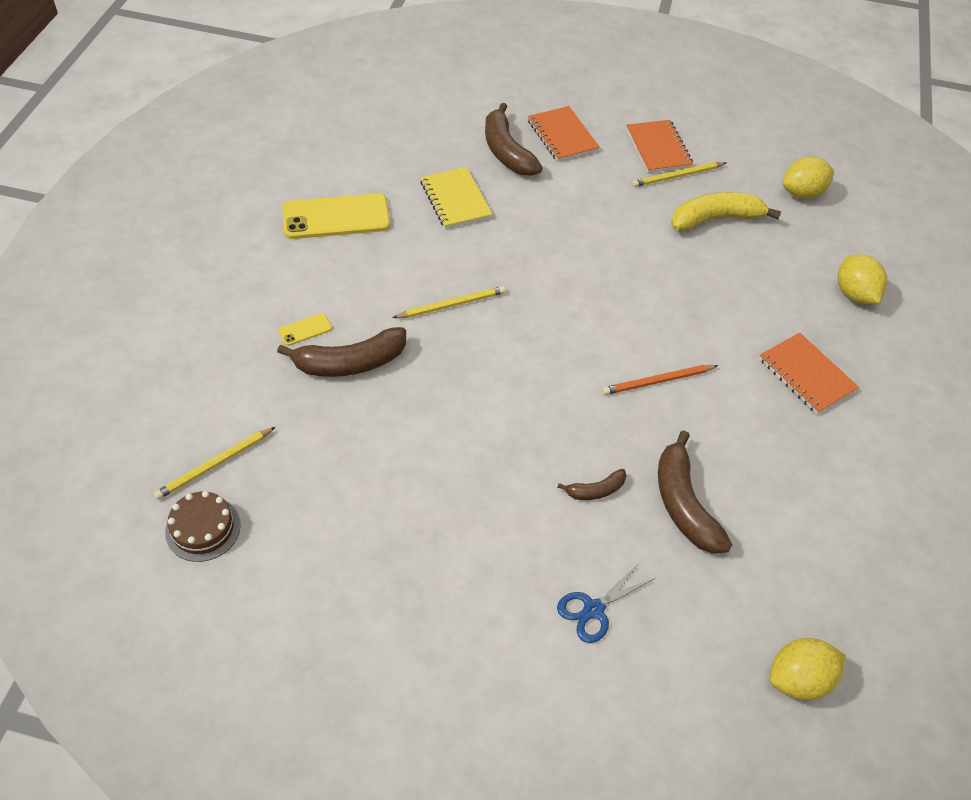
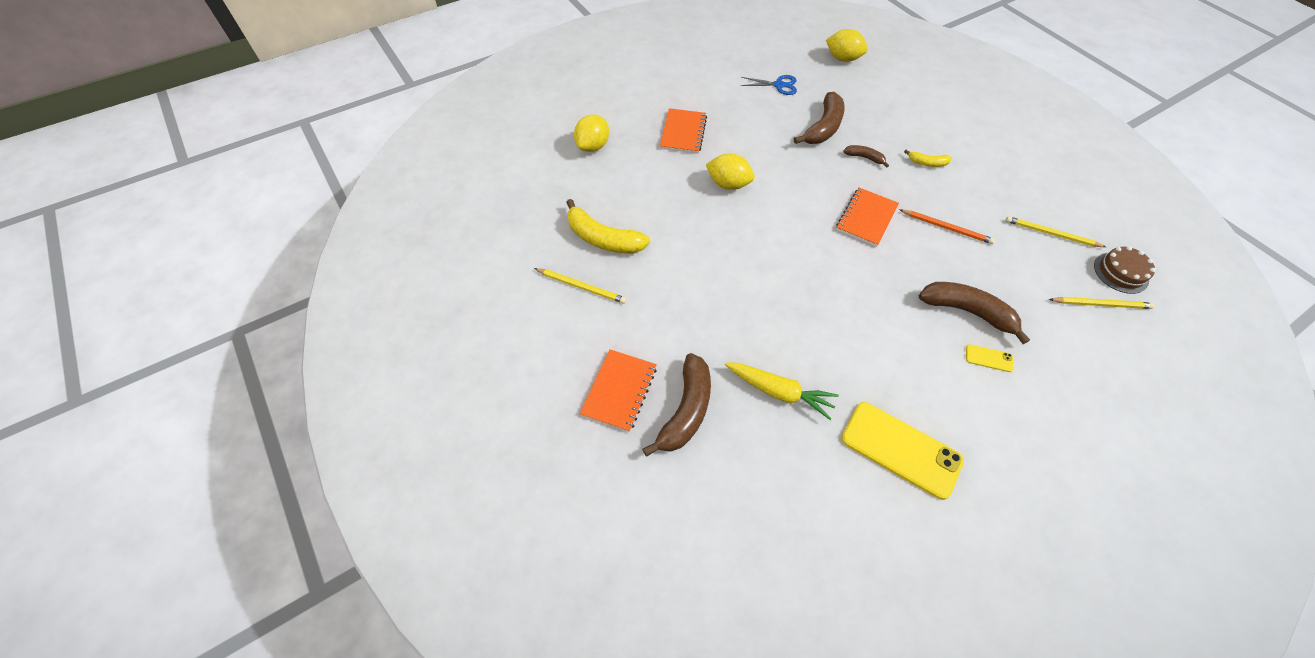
camera: 135 degrees left, 5 degrees up
(452, 305) = (860, 305): yellow pencil -> yellow pencil (1051, 234)
(455, 200) = (779, 392): yellow notebook -> yellow carrot
(519, 540) = (927, 163): none -> yellow banana
(594, 609) = (912, 121): blue scissors -> blue scissors (779, 85)
(657, 381) = (771, 179): orange pencil -> orange pencil (946, 228)
(658, 148) = (560, 320): orange notebook -> orange notebook (866, 218)
(802, 193) = (519, 215): yellow lemon -> yellow lemon (728, 184)

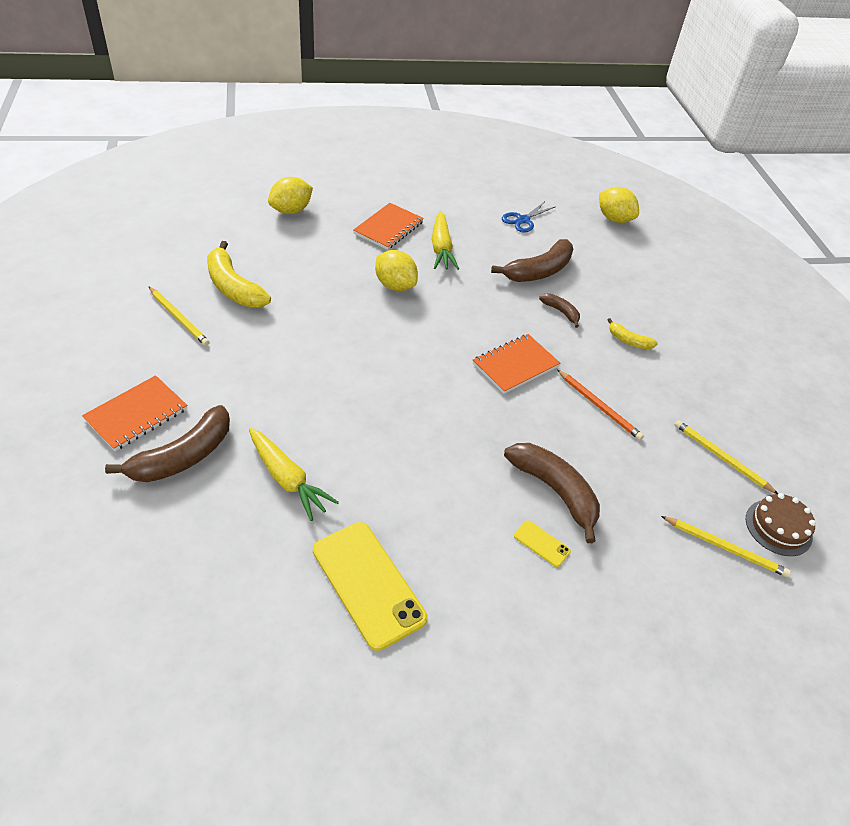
camera: 20 degrees right, 10 degrees down
(737, 135) = (441, 248): none -> yellow carrot
(779, 85) = (523, 220): blue scissors -> blue scissors turned 105 degrees clockwise

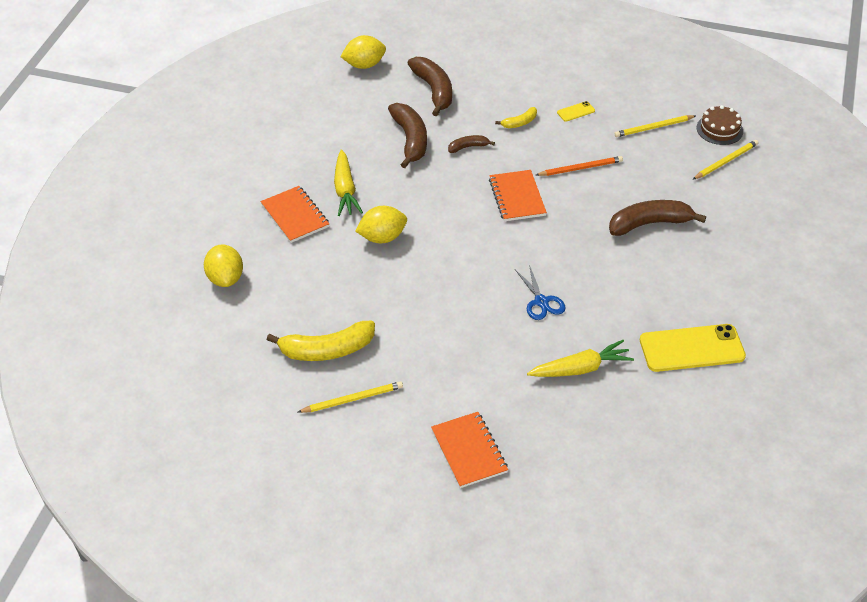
camera: 60 degrees left, 0 degrees up
(183, 456) = (530, 428): brown banana -> brown banana (433, 90)
(441, 248) = (345, 190): yellow carrot -> yellow carrot turned 60 degrees clockwise
(523, 220) = (333, 122): blue scissors -> blue scissors (541, 302)
(541, 543) = (691, 248): yellow phone -> yellow phone (576, 111)

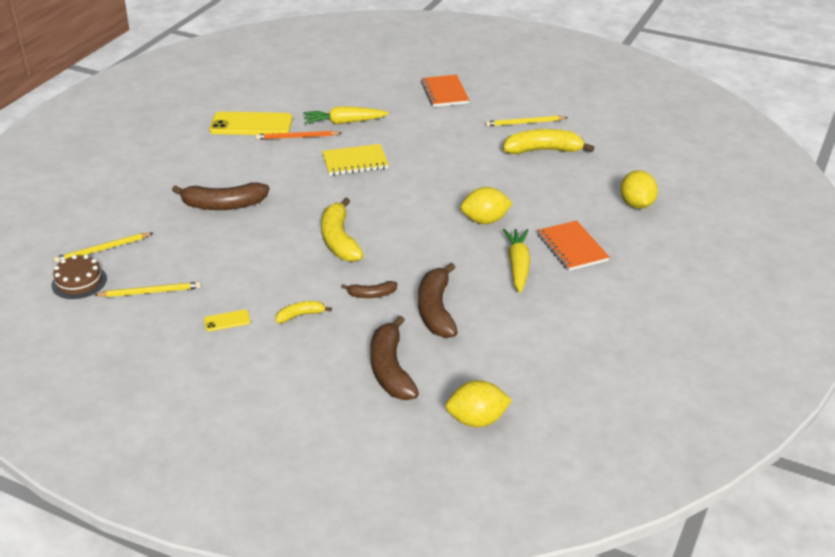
camera: 170 degrees left, 10 degrees down
(517, 197) = (339, 240): orange notebook -> yellow banana
(541, 302) = (355, 162): blue scissors -> yellow notebook
(580, 168) = (259, 259): orange pencil -> orange pencil (297, 137)

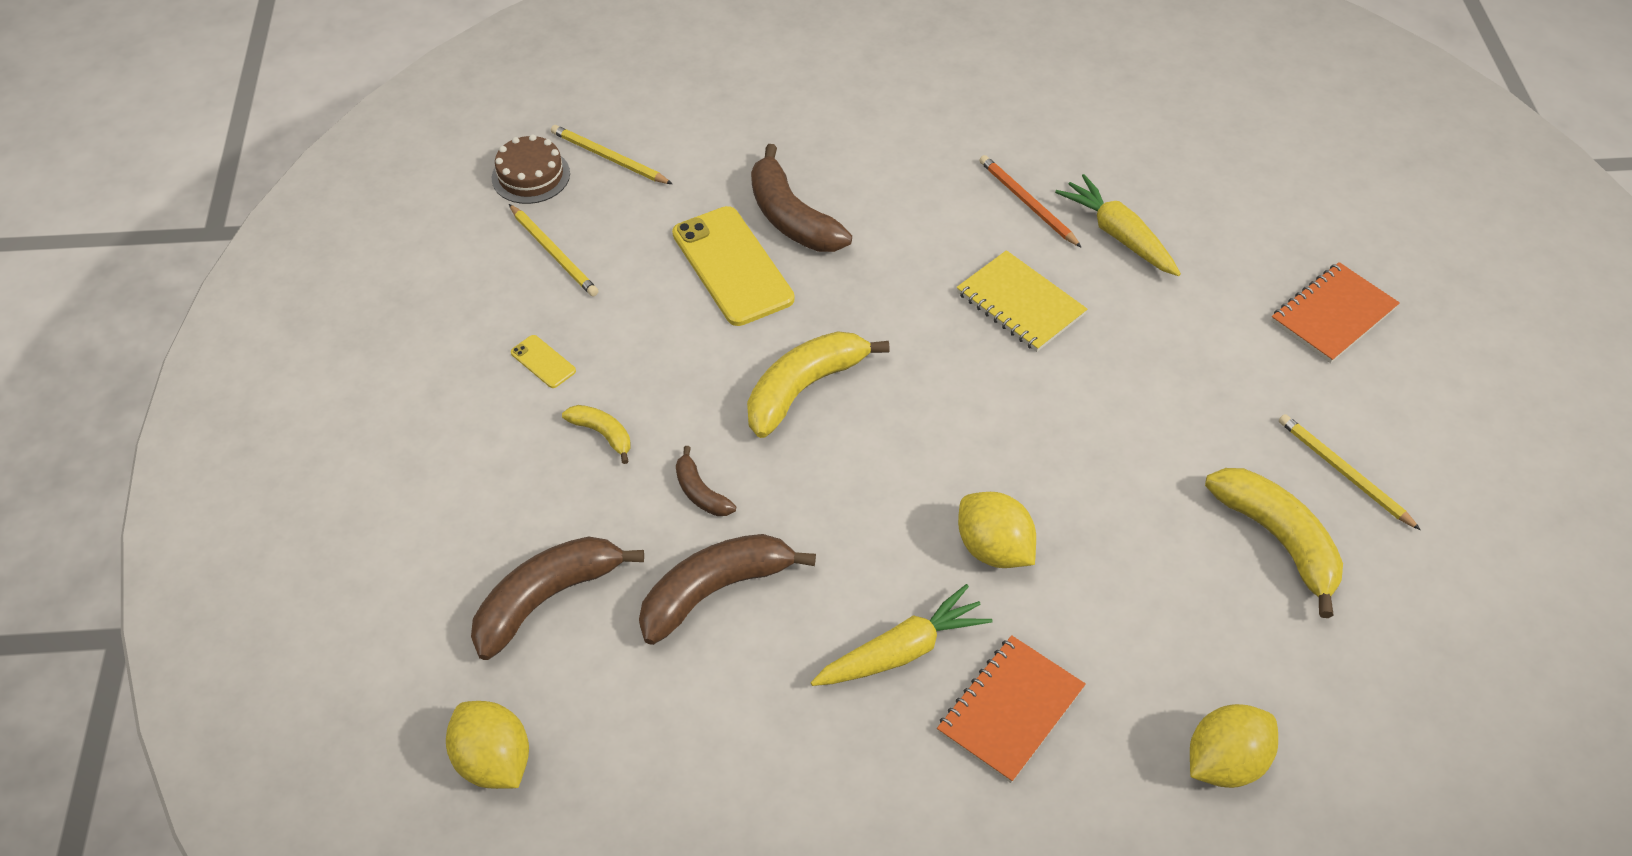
camera: 60 degrees right, 15 degrees up
(251, 124) = (1014, 136): yellow phone -> yellow phone (732, 266)

